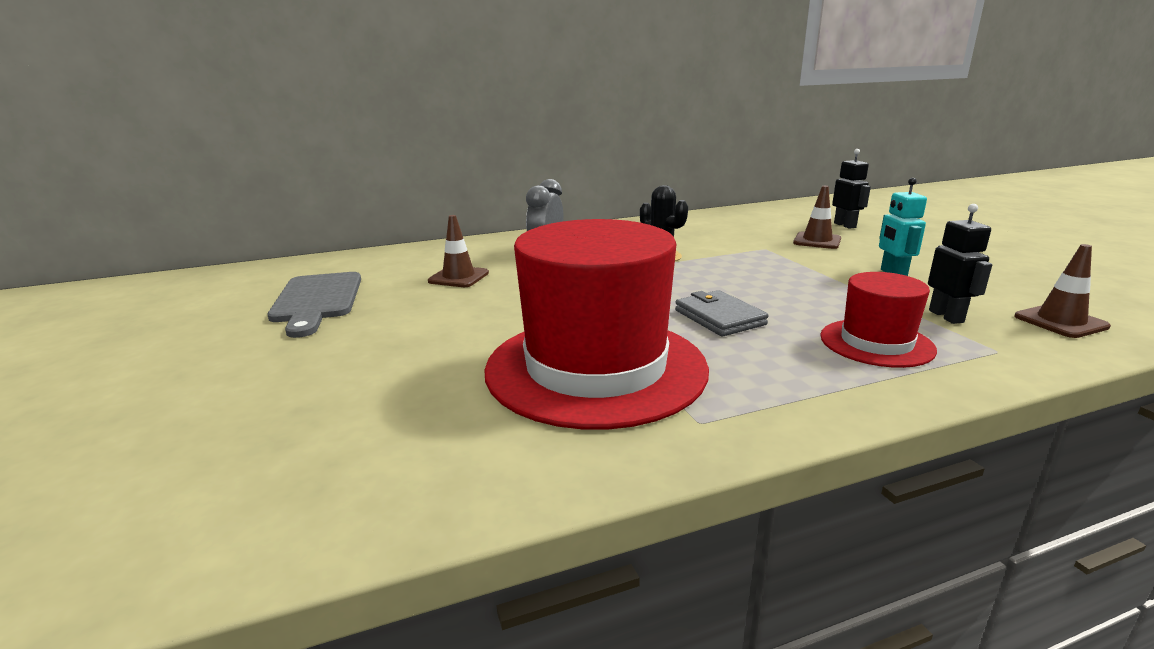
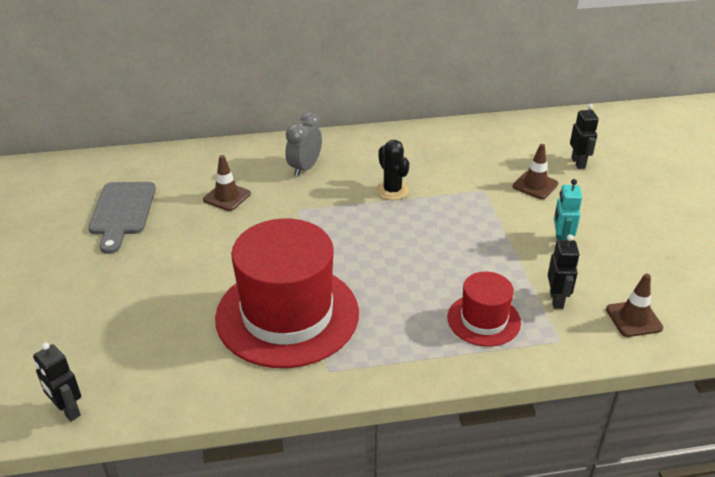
camera: 10 degrees right, 15 degrees up
(224, 546) = (68, 410): none -> black robot
(719, 317) = (394, 276): grey wallet -> none

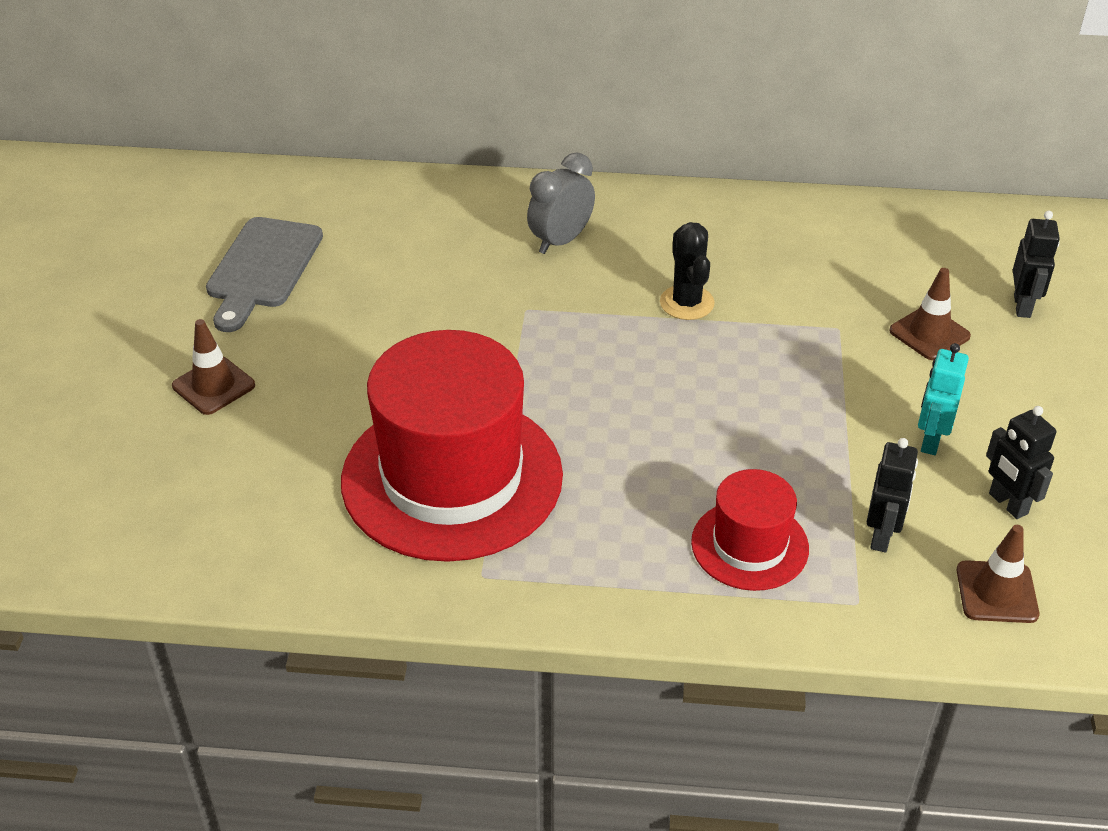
camera: 15 degrees right, 5 degrees up
(68, 410) = (103, 557): black robot -> black robot (1007, 504)
(227, 197) = (424, 269): brown traffic cone -> brown traffic cone (213, 386)

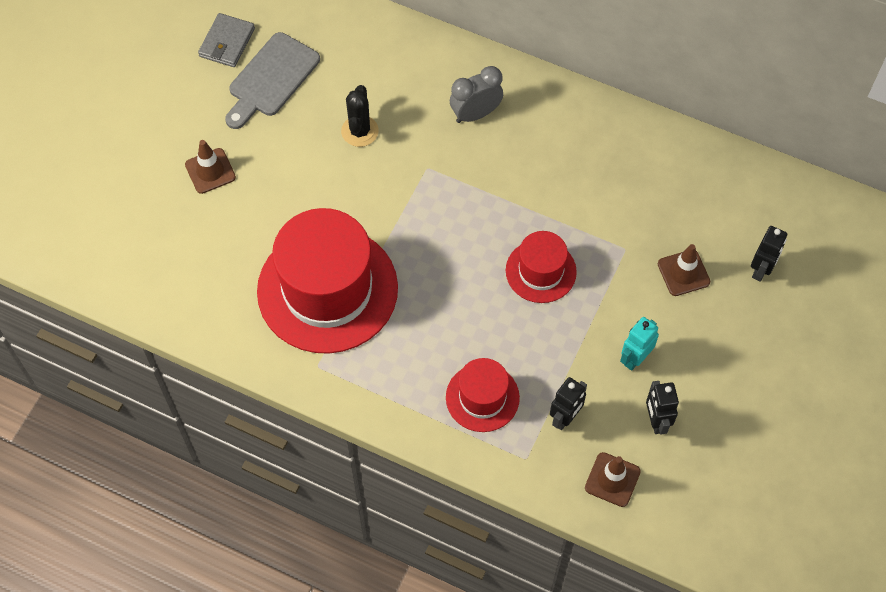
camera: 20 degrees right, 20 degrees up
(183, 246) = (227, 42): none -> grey wallet
(687, 303) = (535, 195): black cactus -> black cactus (360, 131)
(743, 379) = (541, 271): none -> red hat

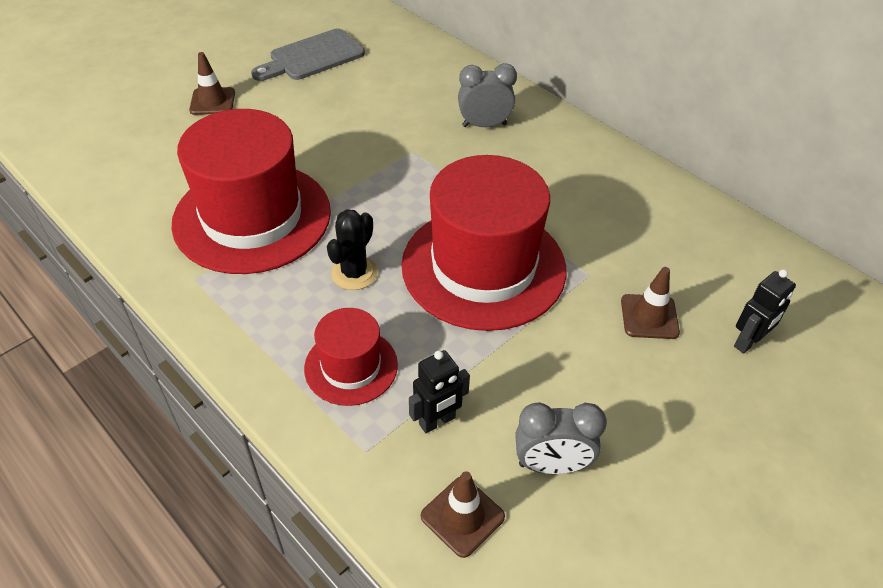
camera: 20 degrees right, 15 degrees down
(227, 42) = (292, 27): grey wallet -> none
(360, 131) = (366, 109): black cactus -> black cactus (354, 273)
(541, 271) = (483, 267): red hat -> red hat, size x1.97
(635, 358) = (554, 385): turquoise robot -> none
(656, 421) = (551, 465): black robot -> grey clock

